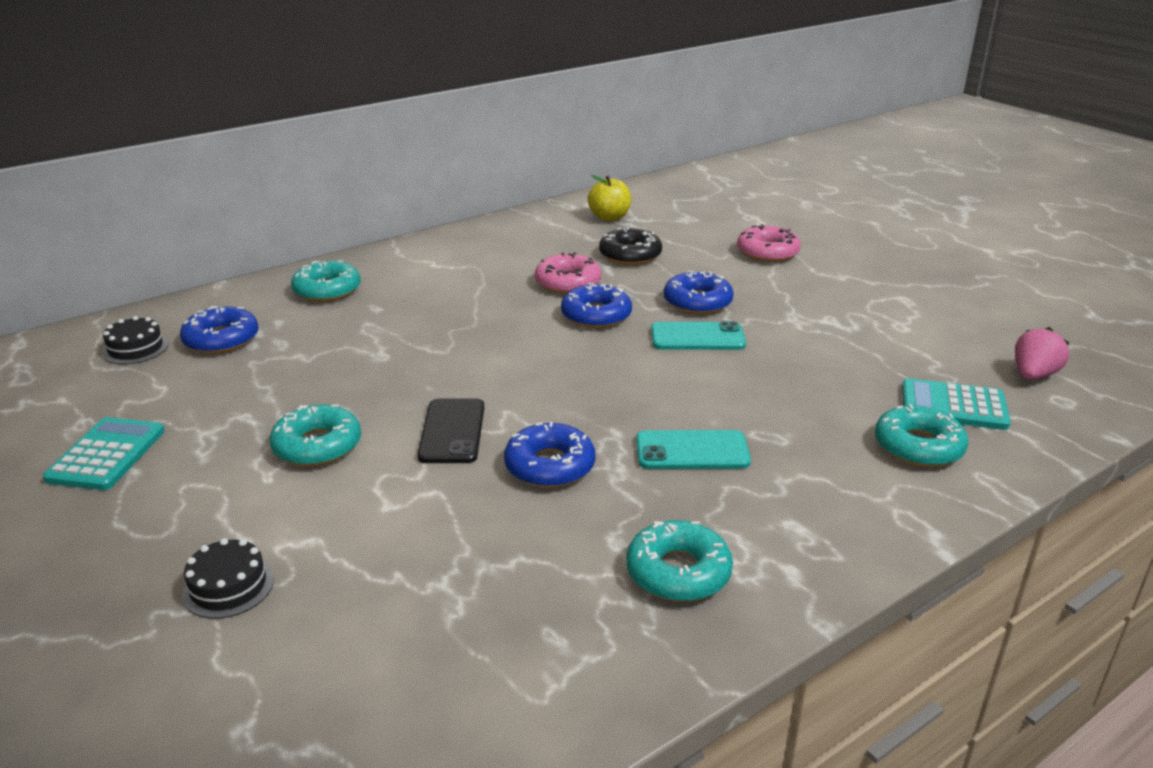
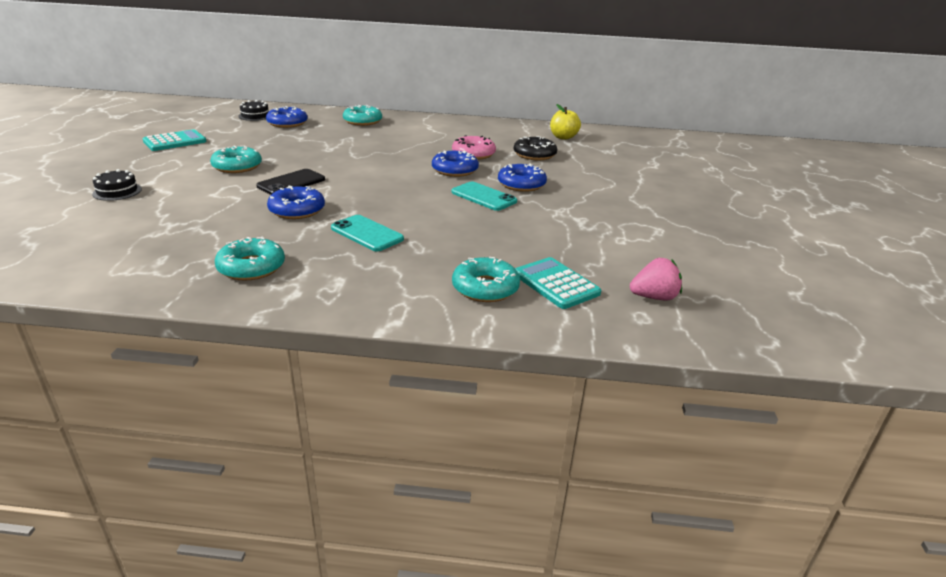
camera: 40 degrees right, 0 degrees up
(767, 252) = (621, 180): pink donut -> none

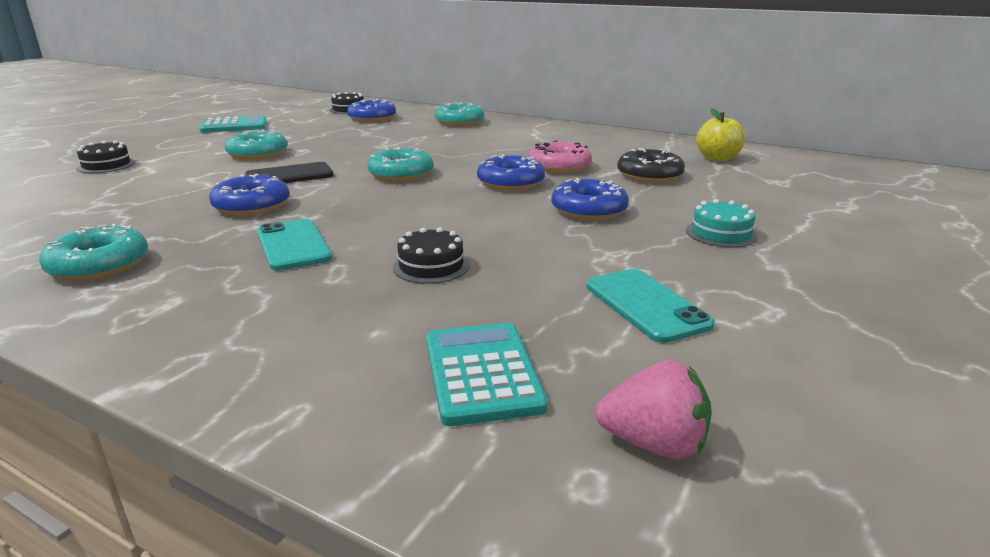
camera: 25 degrees right, 5 degrees down
(468, 233) = (431, 266): none -> black cake
(483, 197) = (513, 219): turquoise phone -> turquoise phone (646, 305)
(485, 288) = (355, 355): turquoise donut -> turquoise donut (401, 174)
(604, 190) = (721, 233): none -> turquoise cake

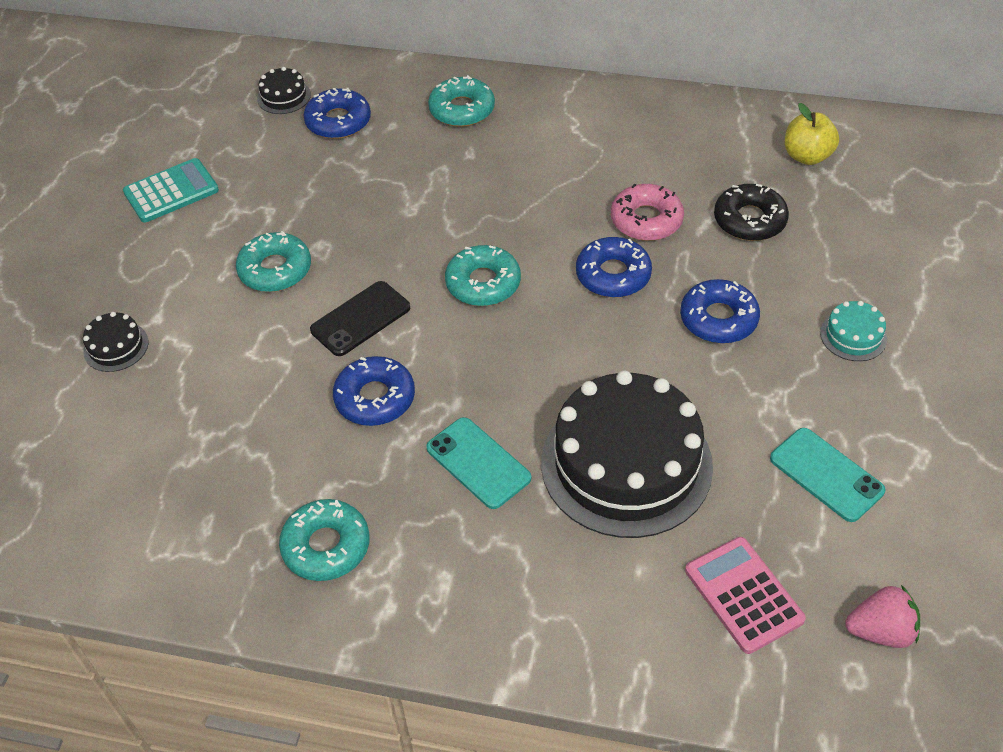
camera: 15 degrees left, 25 degrees up
(431, 266) = (626, 464): black cake -> black cake, size x2.43
(482, 373) = (743, 595): turquoise calculator -> pink calculator

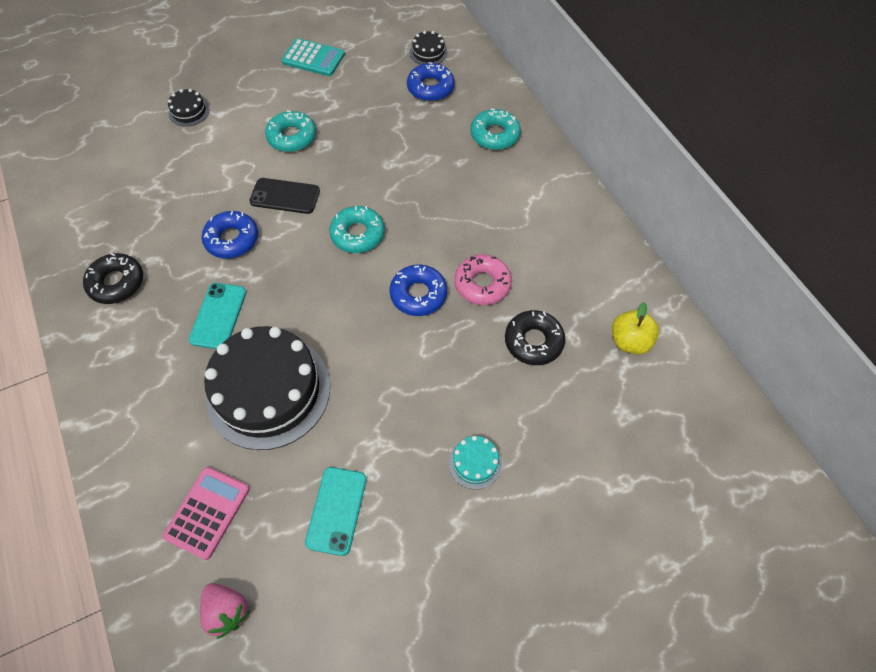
camera: 50 degrees right, 10 degrees up
(326, 546) = (116, 283): turquoise donut -> black donut
(718, 319) = (426, 373): blue donut -> none

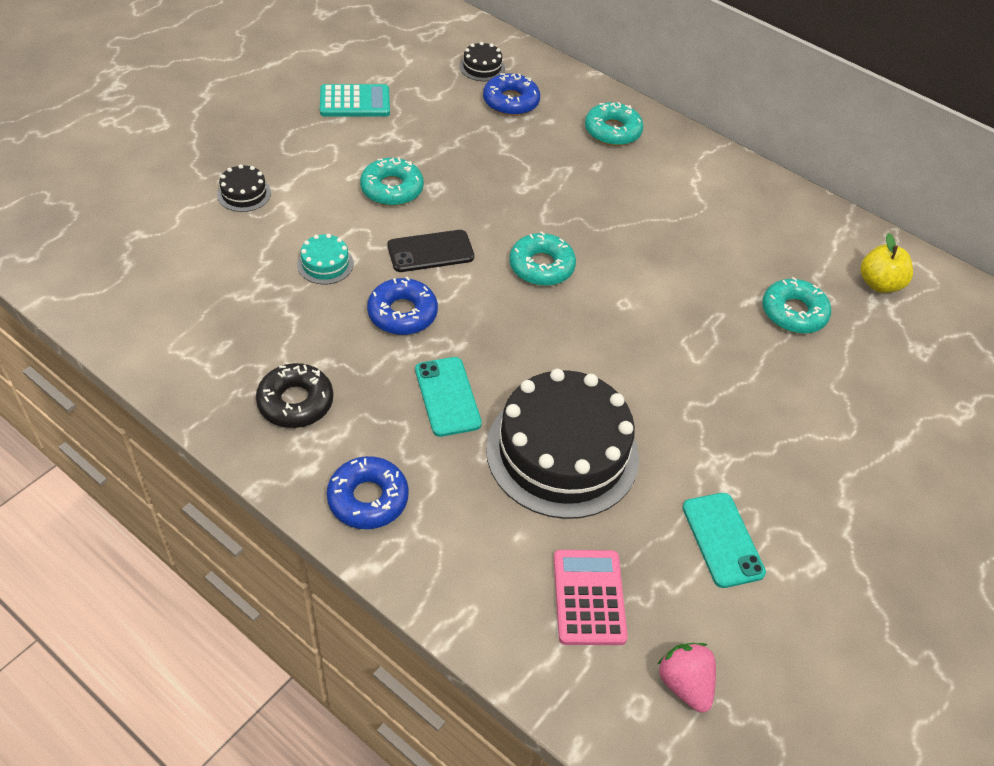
camera: 30 degrees left, 10 degrees down
(227, 611) = (684, 684): pink strawberry -> pink strawberry turned 135 degrees counterclockwise
(418, 294) = (649, 305): blue donut -> blue donut (368, 498)
(475, 463) = (821, 442): turquoise cake -> turquoise cake (325, 264)
(482, 284) = (705, 276): pink donut -> none
(533, 341) = (793, 313): black donut -> turquoise donut

